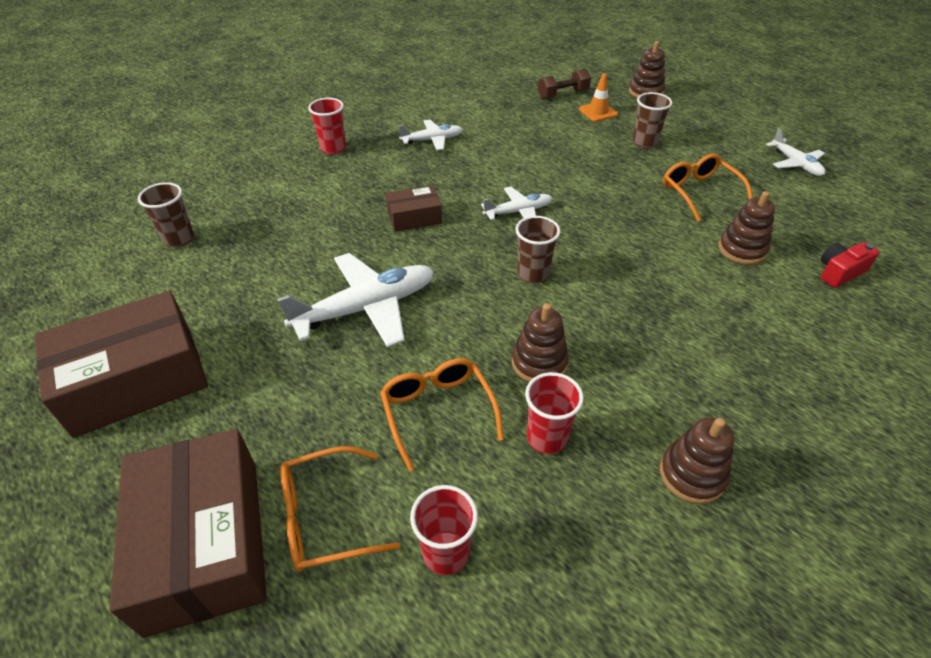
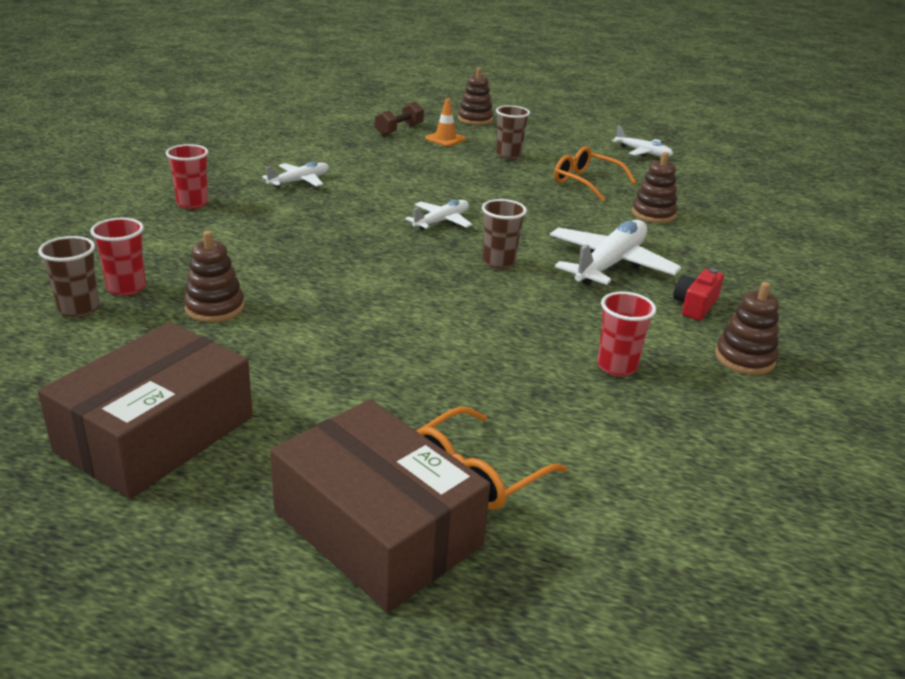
camera: 30 degrees left, 15 degrees down
(365, 308) = (362, 319): white plane -> white plane (610, 264)
(414, 217) = (342, 243): brown box -> none
(437, 411) = (507, 374): orange glasses -> none
(446, 553) = (608, 462): red cup -> red cup (126, 288)
(539, 363) = (563, 320): brown stacking toy -> brown stacking toy (215, 308)
(839, 272) = (735, 215): red camera -> red camera (695, 305)

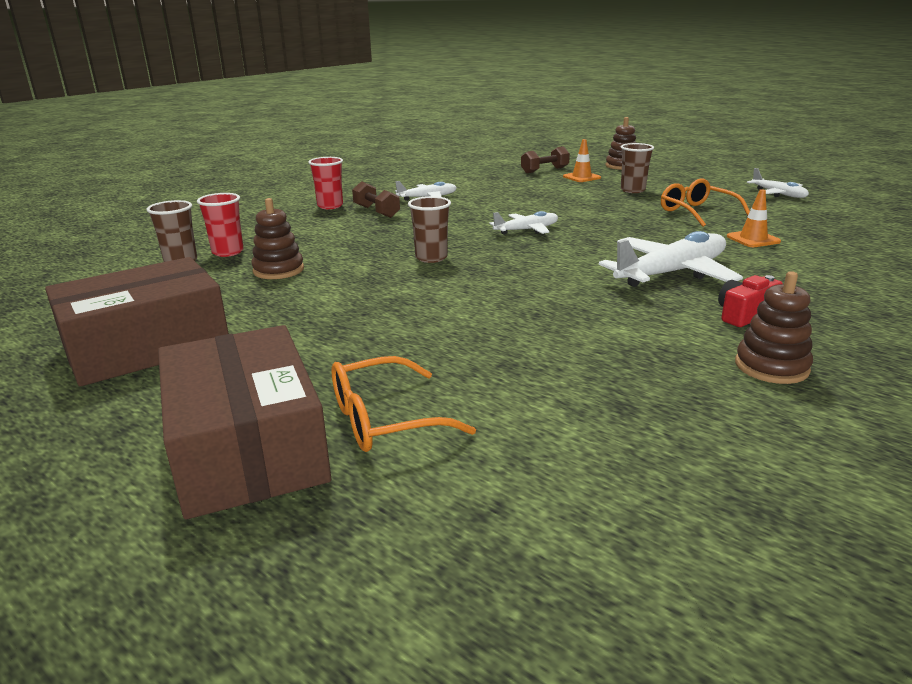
camera: 25 degrees right, 5 degrees down
(257, 208) = (376, 212): none -> brown dumbbell
(499, 263) = (555, 262): brown cup -> brown cup (431, 258)
(616, 366) = (609, 354): red cup -> none
(653, 214) = (753, 239): brown stacking toy -> orange traffic cone

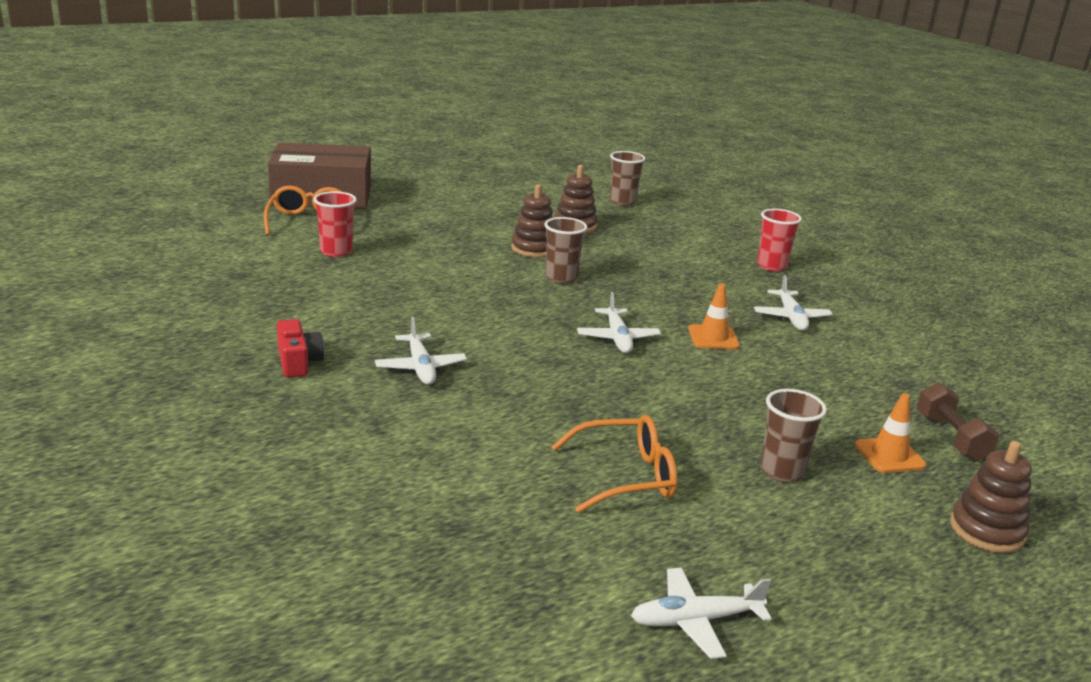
camera: 105 degrees right, 0 degrees up
(146, 346) = (466, 186): brown box -> none
(228, 252) = (636, 216): red cup -> red cup (336, 252)
(376, 212) = (737, 282): brown dumbbell -> none
(671, 273) = (420, 367): white plane -> white plane, size x0.56
(753, 239) = (478, 464): orange traffic cone -> orange traffic cone (713, 338)
(771, 367) = (214, 334): brown stacking toy -> brown stacking toy (534, 249)

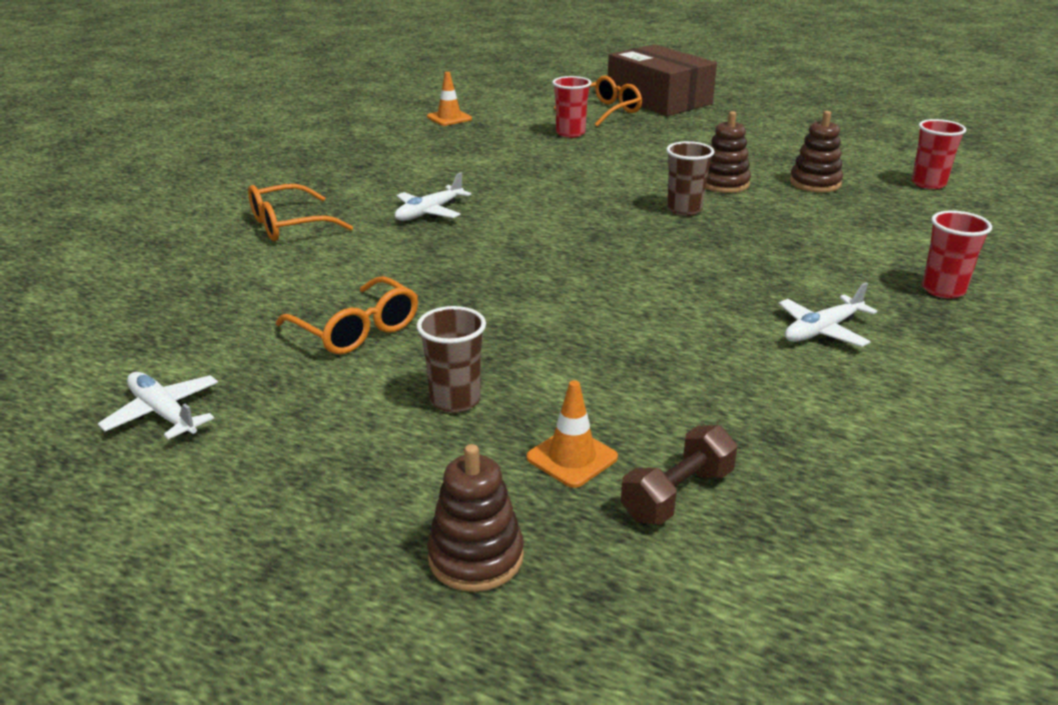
camera: 60 degrees right, 5 degrees up
(298, 362) = (380, 178): red camera -> none
(346, 443) = (288, 225): none -> orange glasses
(617, 338) = (606, 262): white plane -> none
(622, 202) = (928, 184): brown cup -> red cup
(713, 338) = (689, 302): orange traffic cone -> orange traffic cone (449, 118)

